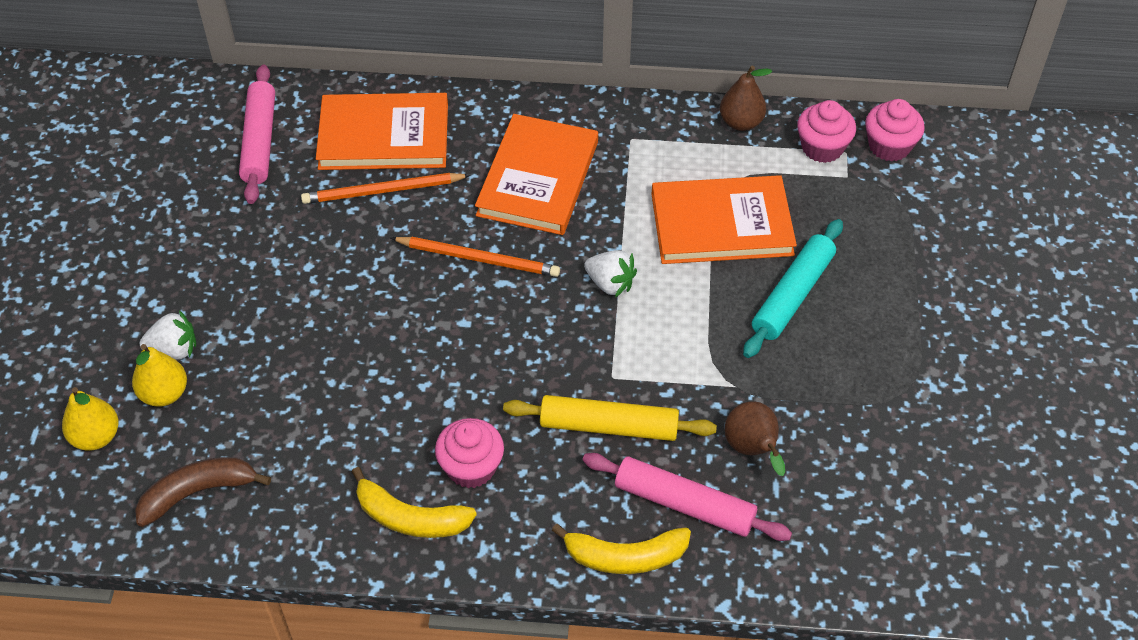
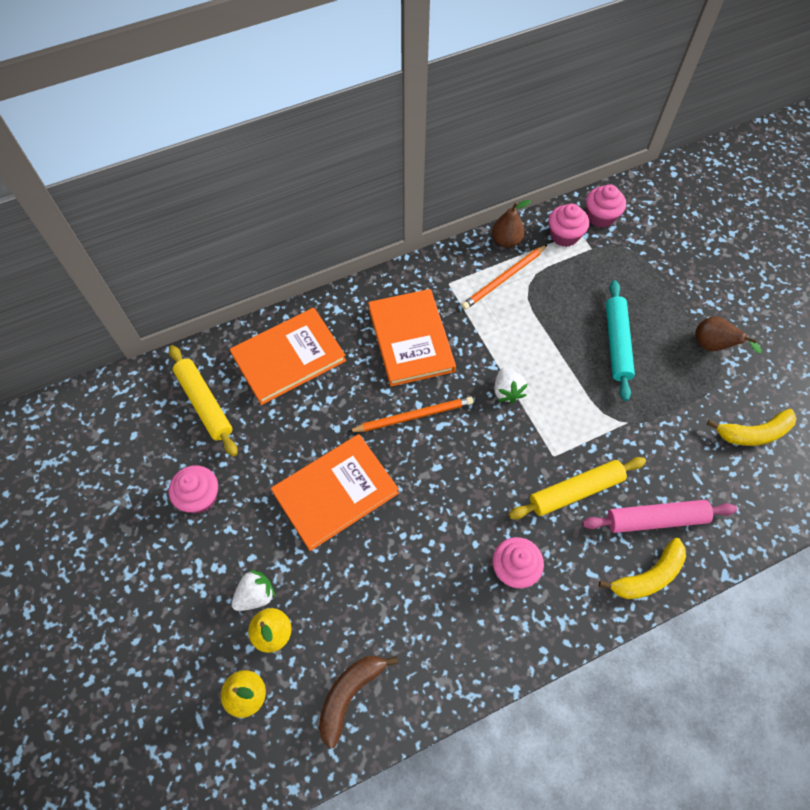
camera: 30 degrees left, 10 degrees up
(187, 229) = (200, 497): none -> pink cupcake
(259, 141) = (204, 403): pink rolling pin -> yellow rolling pin
(382, 191) = (316, 399): orange pencil -> orange pencil (503, 279)
(410, 518) = (502, 628): yellow banana -> yellow banana (753, 433)
(610, 284) = (507, 391): white strawberry -> white strawberry turned 75 degrees clockwise
(721, 224) = (543, 316): orange book -> orange book (335, 493)
(752, 450) = (667, 460): brown pear -> brown pear (713, 346)

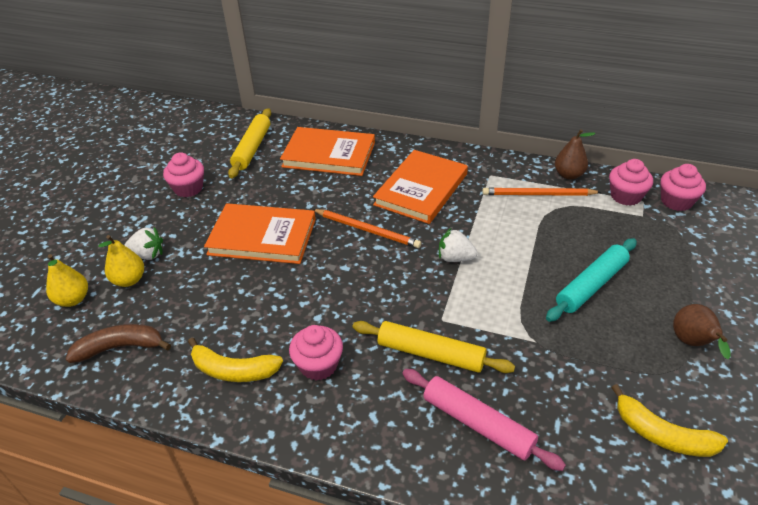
camera: 45 degrees right, 20 degrees down
(507, 391) = (455, 258): white strawberry -> white strawberry turned 75 degrees clockwise
(648, 576) = (419, 457): yellow banana -> yellow banana (233, 370)

